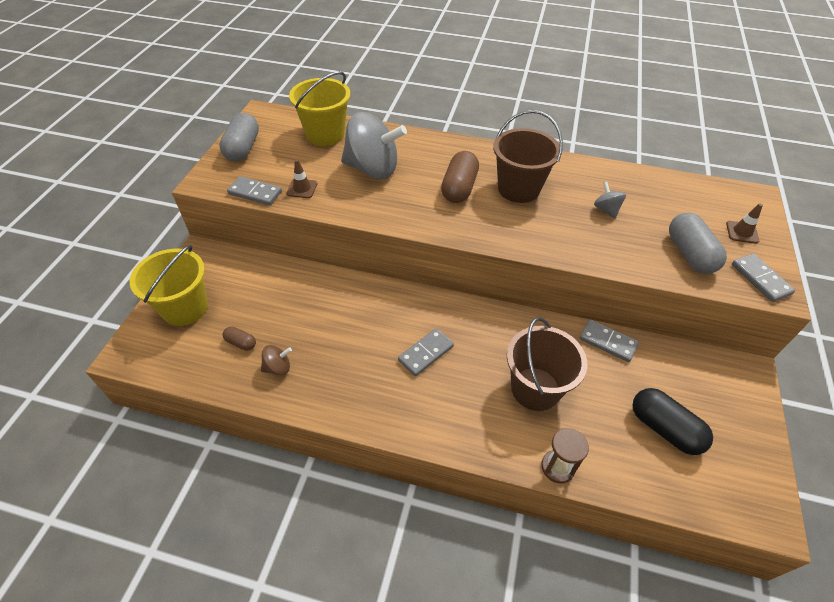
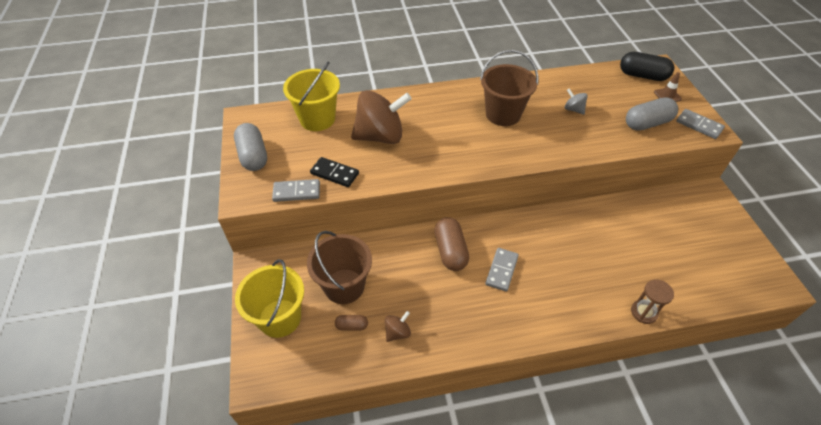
camera: 25 degrees left, 0 degrees up
(302, 188) = (334, 174): brown traffic cone -> black domino
(373, 169) = (380, 136): grey spinning top -> brown spinning top
(459, 188) = (459, 129): brown capsule -> brown capsule (450, 251)
(535, 389) = (593, 263): brown bucket -> brown bucket (344, 286)
(607, 342) = (617, 208): grey domino -> none
(664, 429) = (689, 254): black capsule -> black capsule (642, 76)
(690, 254) = (647, 123): grey capsule -> grey capsule turned 75 degrees counterclockwise

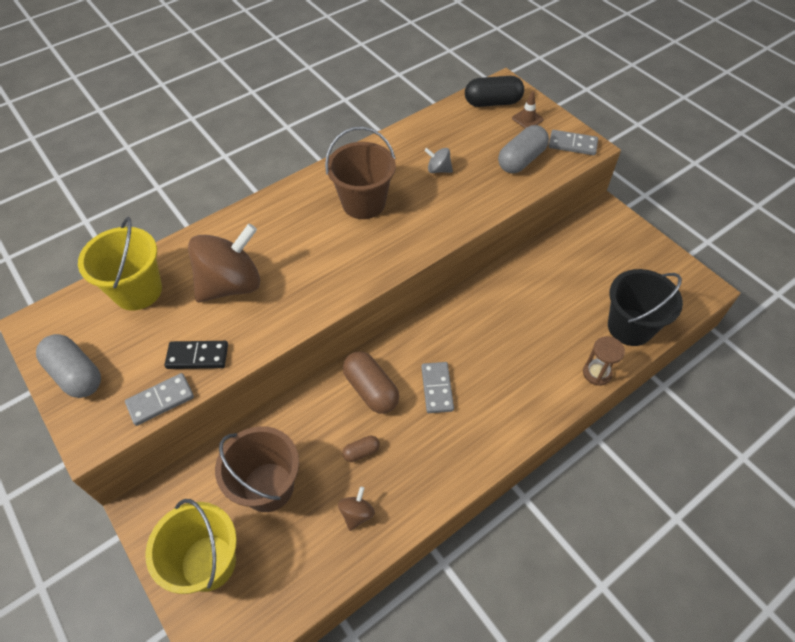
camera: 25 degrees left, 5 degrees up
(352, 326) = (300, 531): brown capsule -> brown capsule (361, 452)
(691, 289) = (630, 327): none -> black bucket

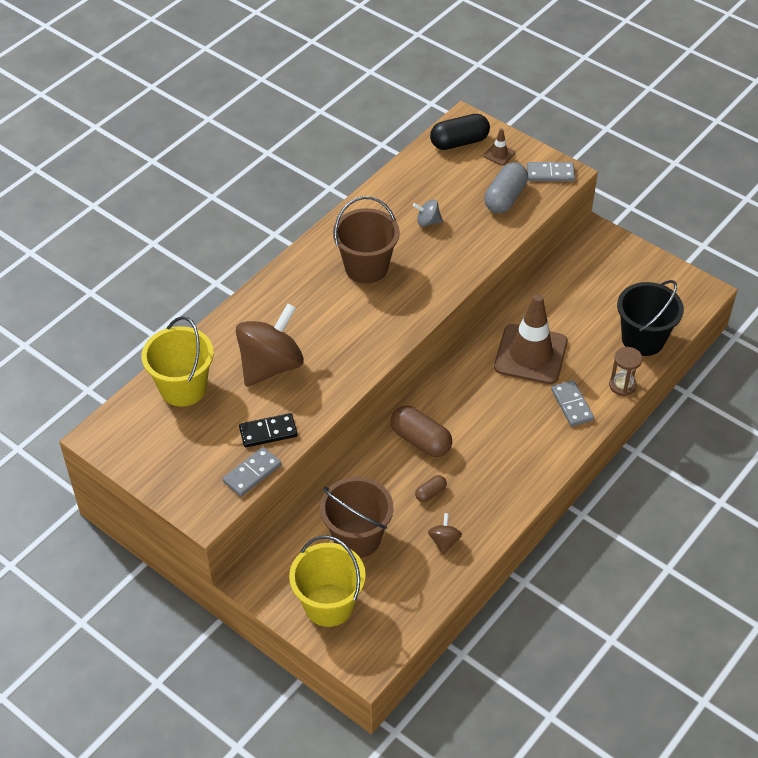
camera: 15 degrees left, 5 degrees down
(76, 374) = (163, 468): grey capsule -> none
(437, 388) = (481, 427): grey domino -> grey domino (572, 405)
(510, 320) = (530, 354): none -> brown traffic cone

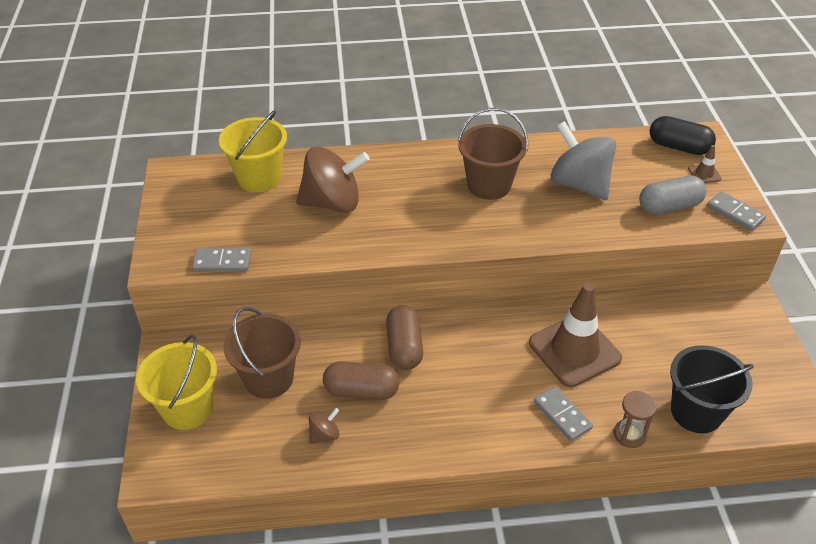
camera: 45 degrees right, 5 degrees down
(268, 432) = (270, 243): black domino -> none
(427, 222) = (579, 184): grey spinning top -> grey spinning top, size x2.31
(430, 493) = (361, 391): brown capsule -> brown capsule, size x1.98
(572, 405) = (562, 415): grey domino -> grey domino turned 60 degrees counterclockwise

